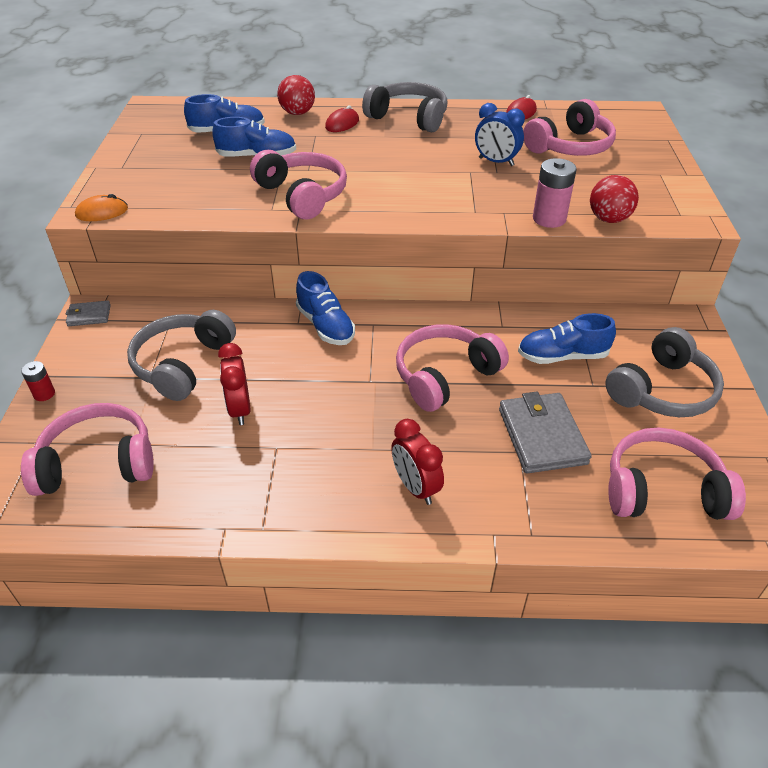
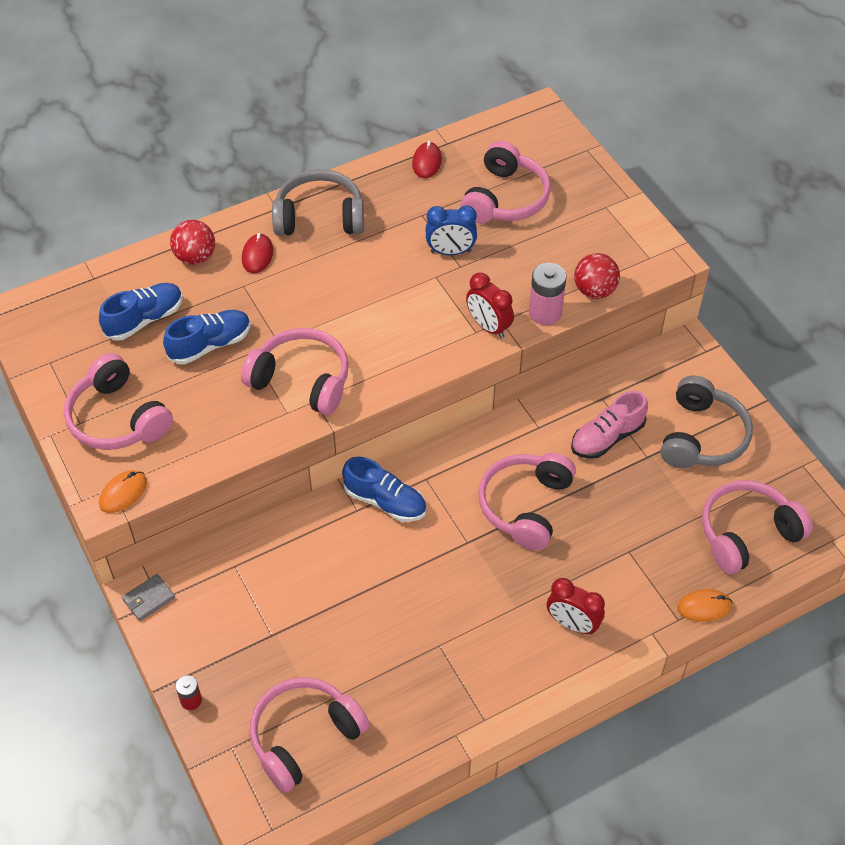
camera: 30 degrees left, 10 degrees up
(149, 173) = (118, 418): none -> pink headphones
(183, 364) = (290, 606): grey headphones -> none
(240, 409) = (380, 626): red clock -> red clock (488, 326)
(542, 436) = (637, 528): grey wallet -> none
(562, 356) = (607, 437): blue shoe -> pink shoe
(569, 536) = (704, 607): none -> orange mouse

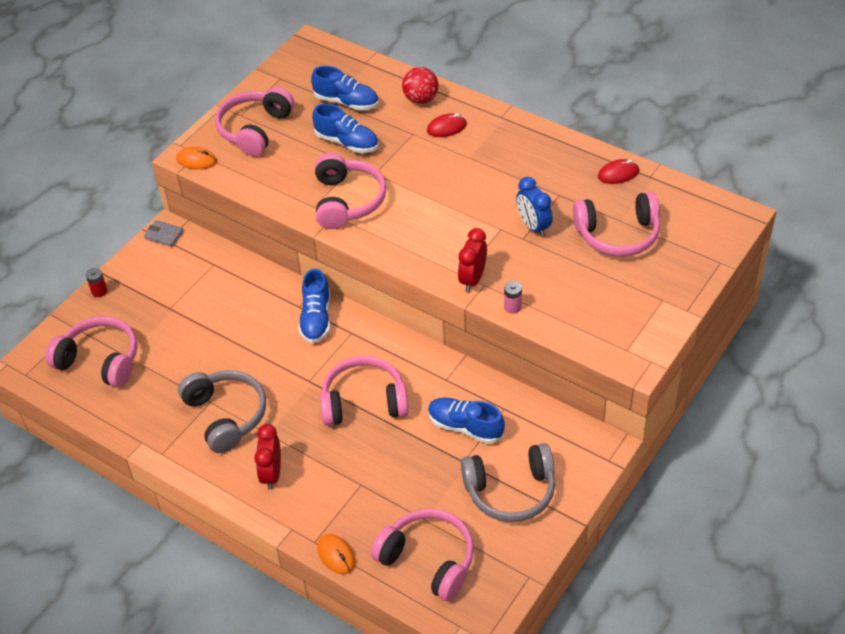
camera: 65 degrees right, 5 degrees down
(319, 217) = (510, 142): grey headphones -> grey headphones (226, 416)
(545, 313) = (512, 307): pink battery -> pink battery, size x0.57
(594, 290) = (560, 328): red ball -> none
(607, 437) = (465, 427): pink shoe -> blue shoe

